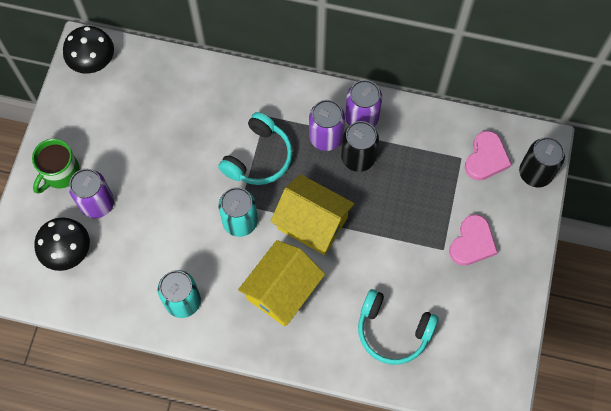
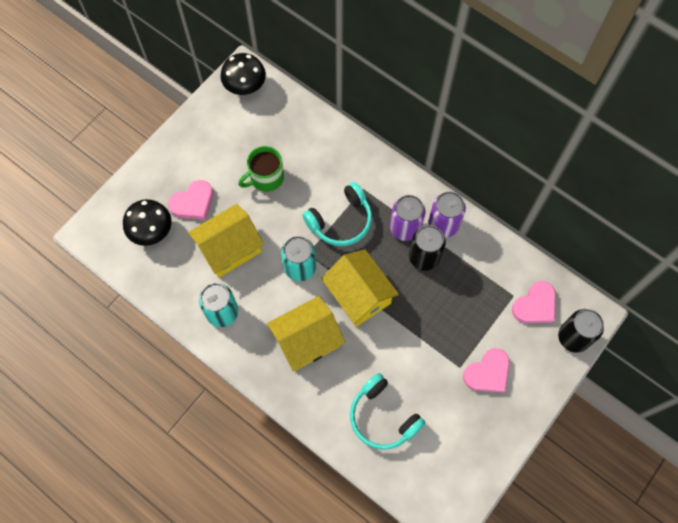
camera: 25 degrees right, 0 degrees up
(60, 173) = (176, 165): green mug -> green mug (266, 178)
(97, 203) = (193, 202): purple can -> pink heart
(158, 234) = (229, 248): none -> yellow house

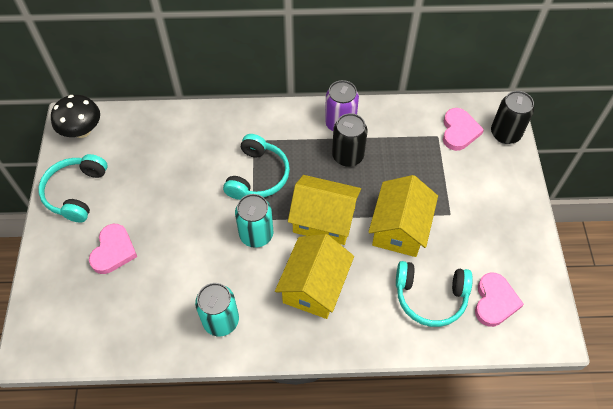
camera: 40 degrees left, 10 degrees down
(152, 231) = (94, 302): black mushroom -> none
(203, 136) = (76, 192): none -> turquoise headphones
(229, 248) = (180, 264): yellow house -> yellow house (399, 228)
(266, 178) = (163, 187): green mug -> none
(405, 228) = (313, 145): purple can -> none
(488, 373) = (473, 202): pink heart -> pink heart (494, 301)

